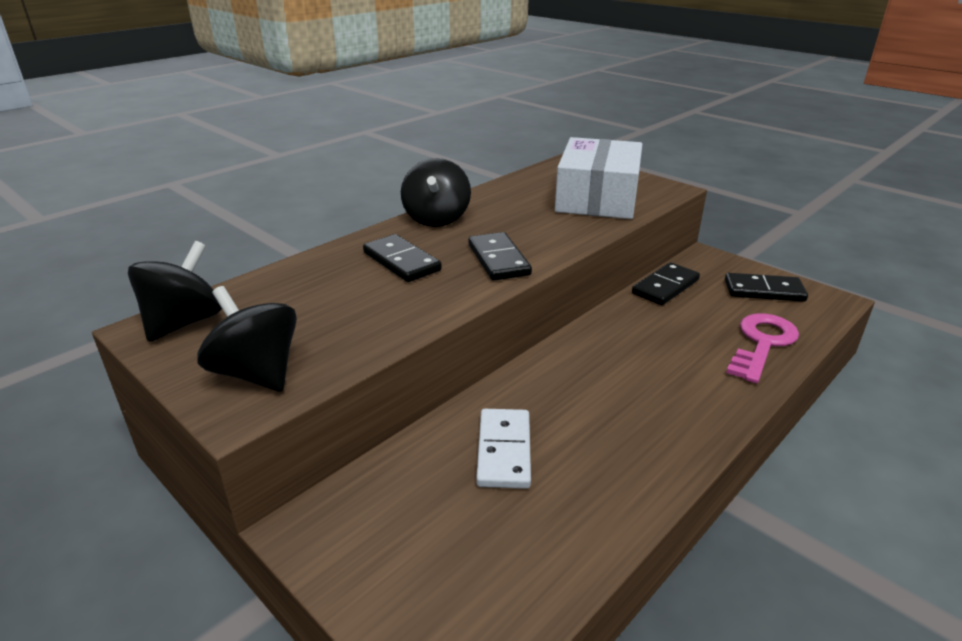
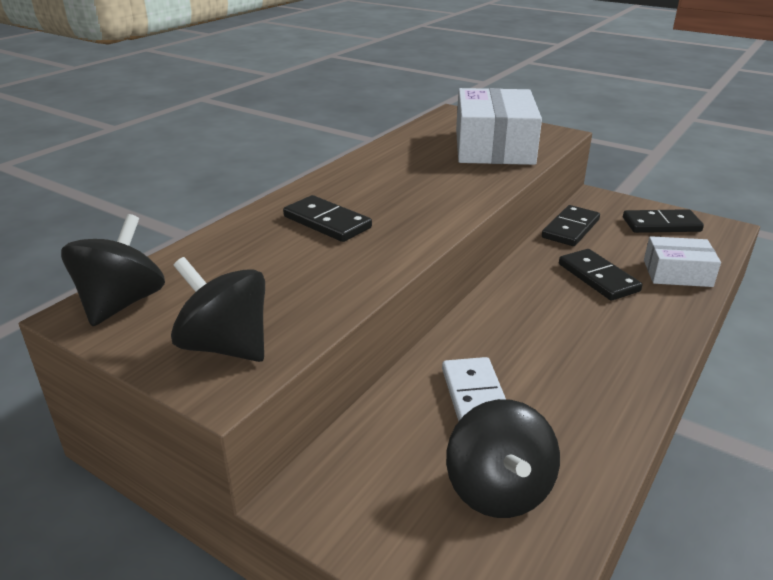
camera: 10 degrees left, 0 degrees up
(436, 219) = (344, 177): black spinning top -> black spinning top (498, 490)
(498, 260) = (424, 213): black domino -> black domino (598, 277)
(762, 343) = (677, 273): pink key -> white box

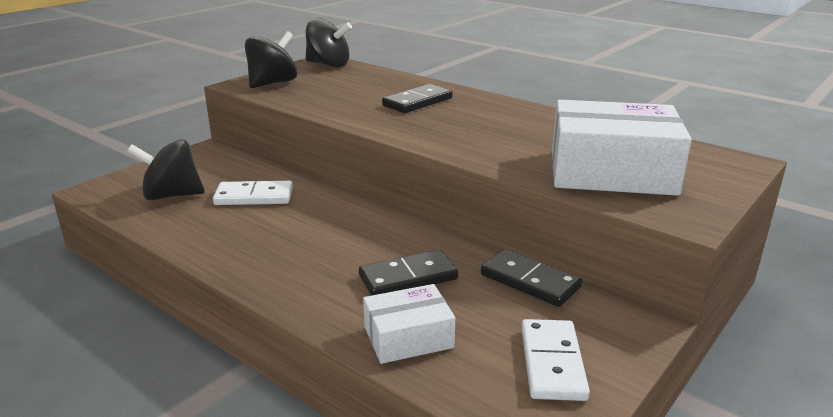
camera: 95 degrees right, 5 degrees down
(661, 224) = (552, 363): black domino -> white domino
(677, 273) = (408, 337): white box -> white box turned 60 degrees clockwise

